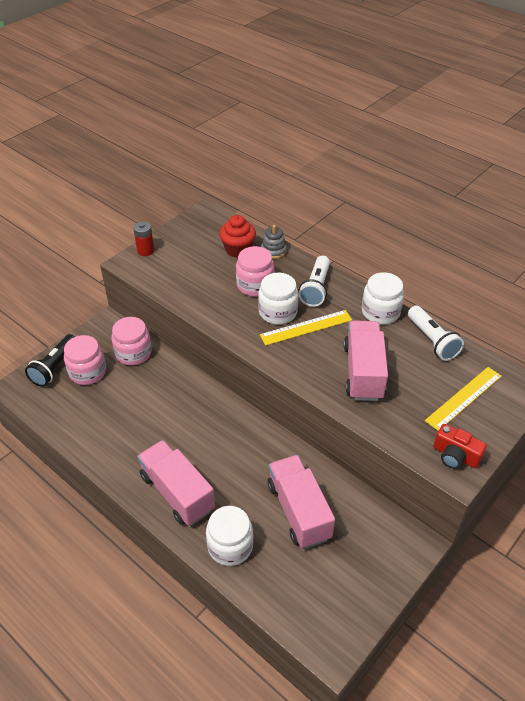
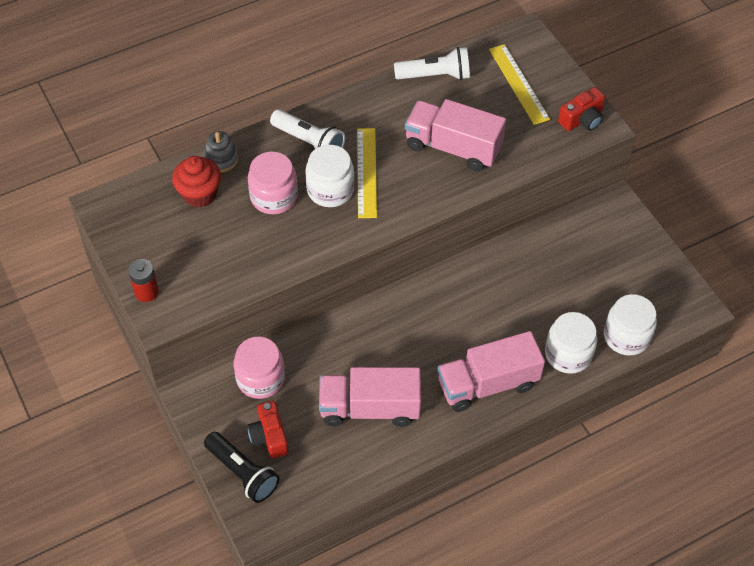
camera: 70 degrees left, 10 degrees up
(87, 372) = (269, 436): pink jar -> red camera
(299, 511) = (549, 283): pink truck -> pink truck (369, 408)
(380, 312) = (374, 100): white jar -> white jar (626, 336)

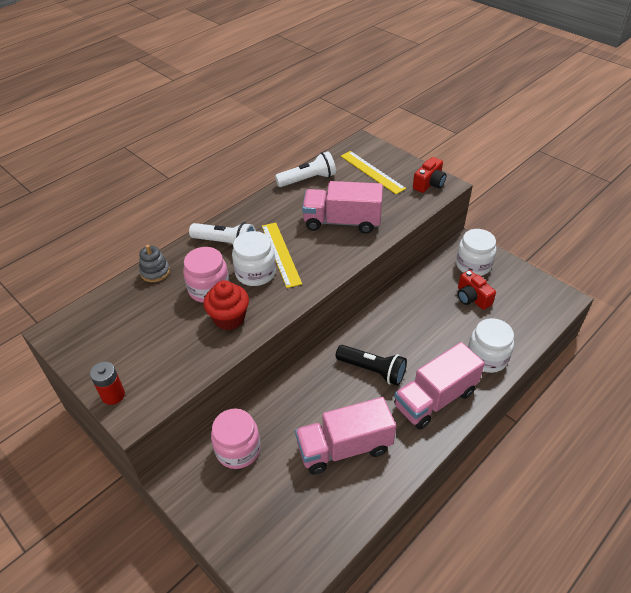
camera: 15 degrees left, 10 degrees down
(199, 194) = (143, 302): red cupcake -> red cupcake (229, 318)
(243, 472) = (248, 544): black flashlight -> black flashlight (372, 370)
(269, 436) = (262, 501): red camera -> red camera (472, 298)
(626, 336) = (524, 332): white jar -> white jar (473, 265)

